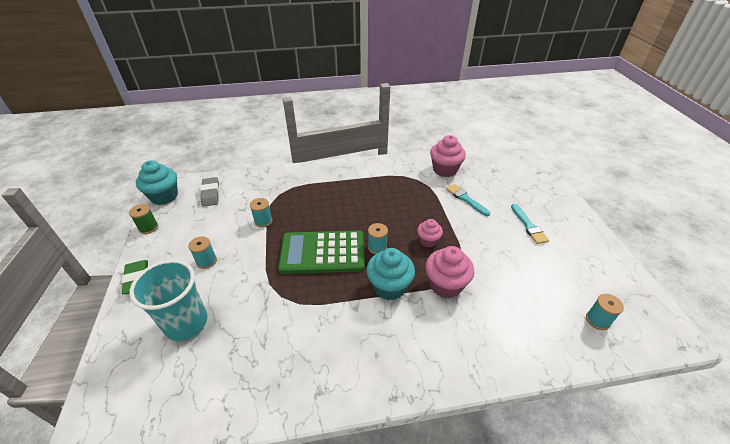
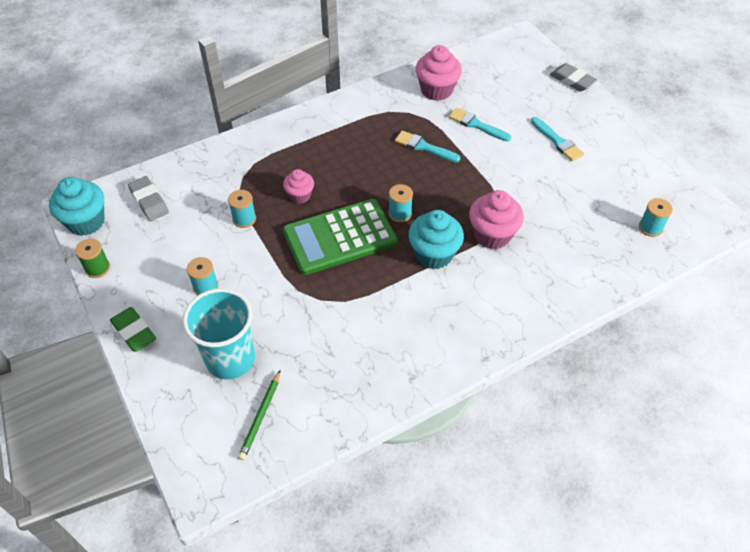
camera: 20 degrees left, 10 degrees up
(175, 383) = (260, 417): none -> green pencil
(418, 205) = (424, 147): none -> turquoise brush
(428, 241) = (454, 190): pink cupcake -> pink cupcake (300, 195)
(555, 185) = (572, 80): none -> grey eraser

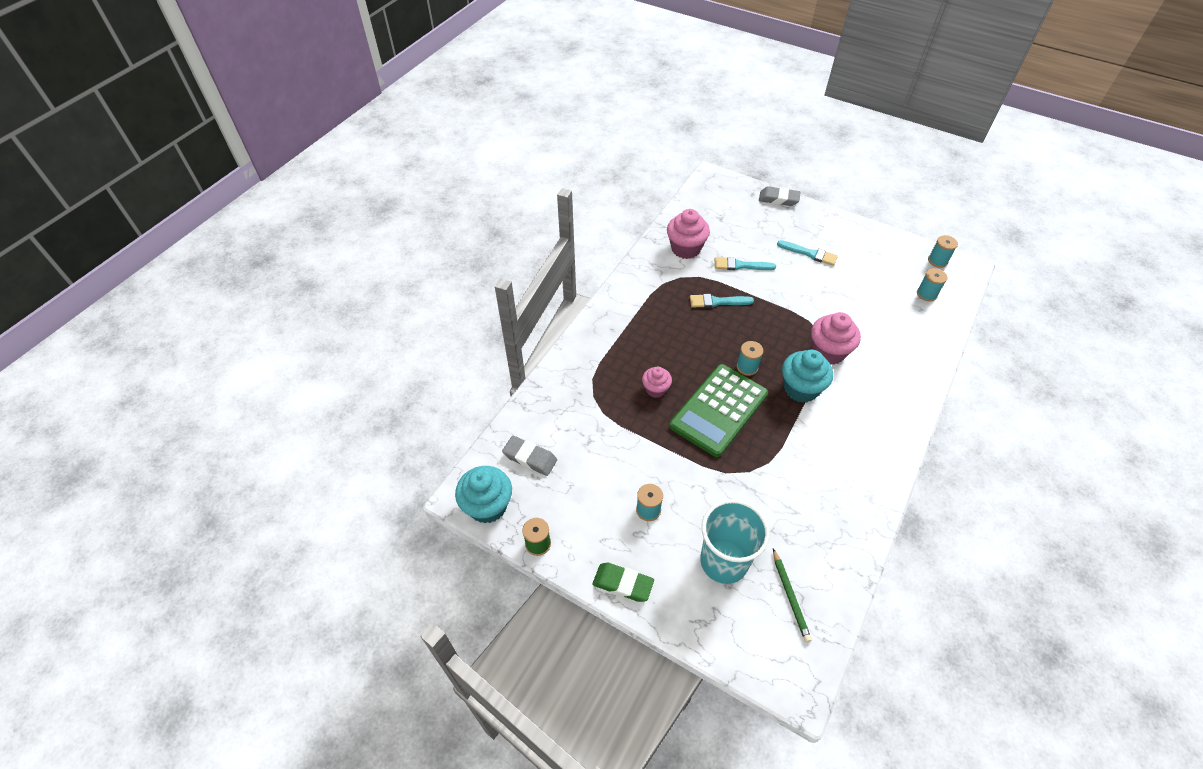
camera: 30 degrees left, 0 degrees up
(244, 219) = (627, 433): turquoise spool -> turquoise spool (937, 261)

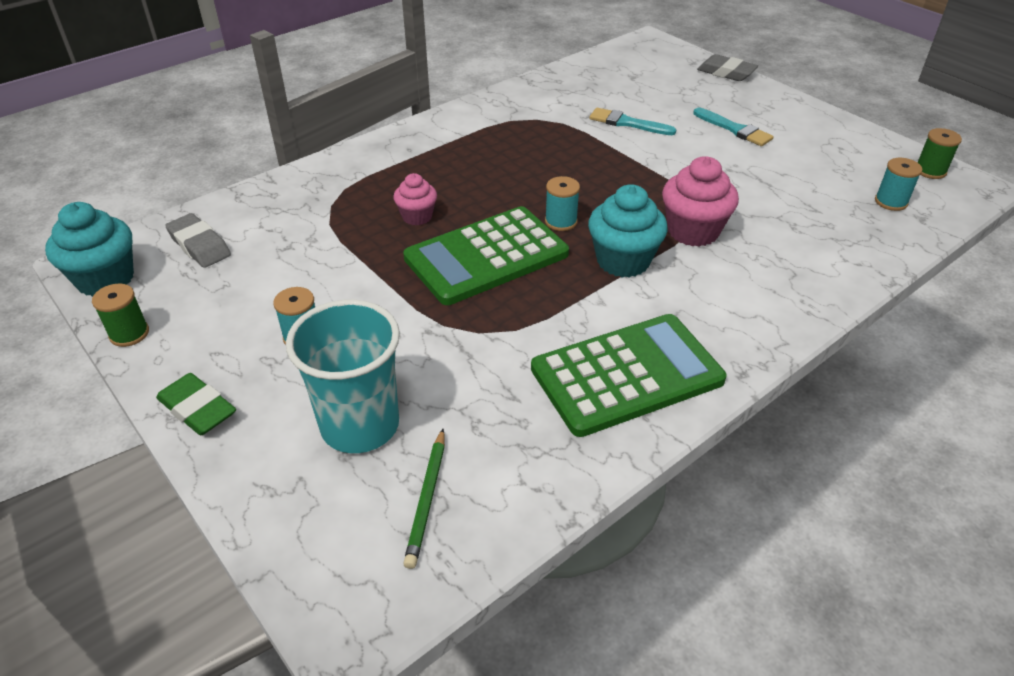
camera: 20 degrees right, 10 degrees down
(685, 249) = (564, 95): pink cupcake -> none
(717, 302) = (569, 150): turquoise brush -> none
(847, 475) = (626, 375): none -> green calculator
(937, 261) = (930, 171): turquoise spool -> green spool

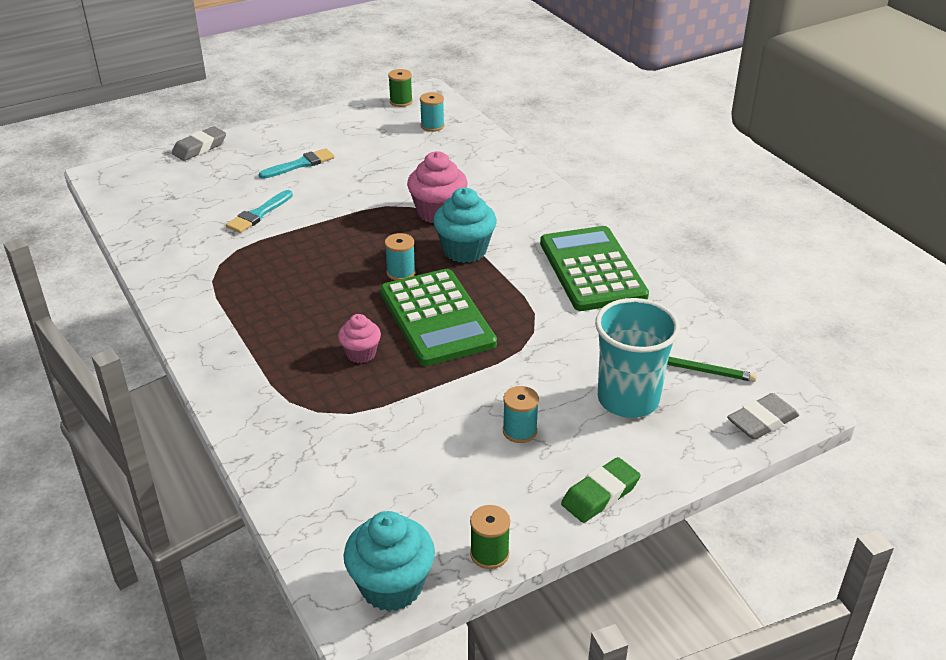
camera: 80 degrees left, 5 degrees down
(199, 245) = (354, 511): grey eraser -> grey eraser (762, 421)

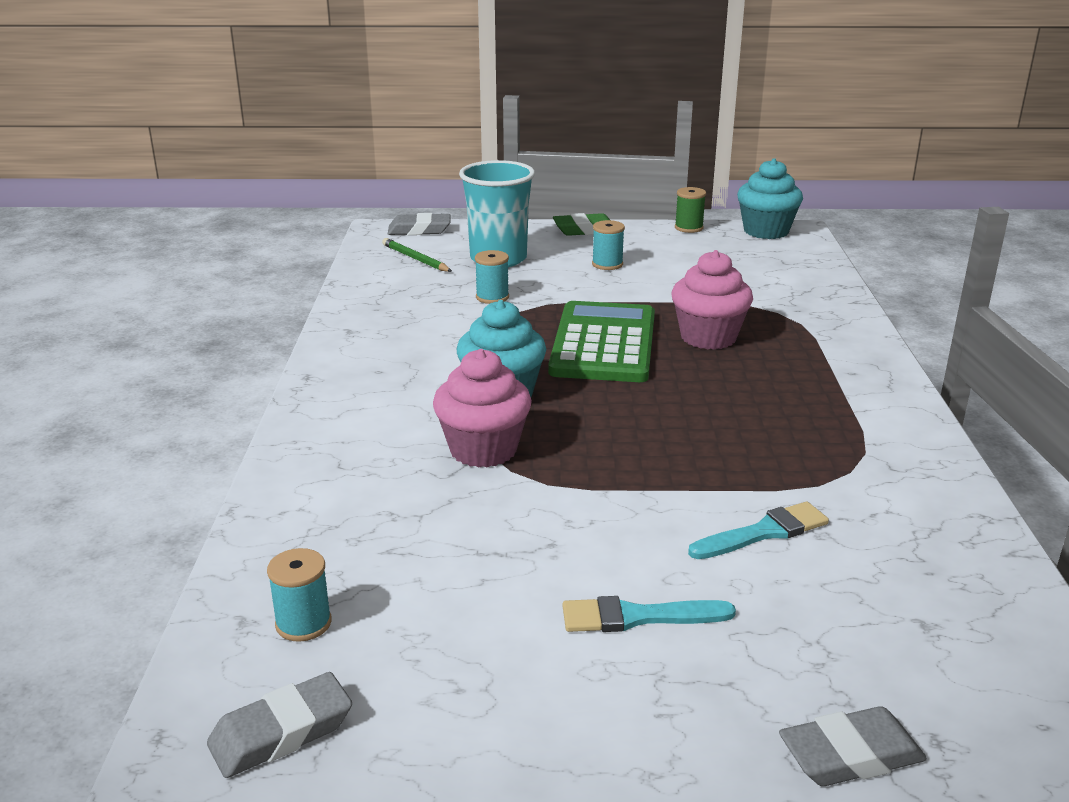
camera: 150 degrees left, 10 degrees down
(361, 354) = (708, 337): pink cupcake -> pink cupcake, size x1.66
(401, 101) = (281, 733): green spool -> grey eraser
(401, 273) = (605, 393): turquoise spool -> turquoise spool (492, 297)
(592, 269) = (388, 339): green calculator -> none

